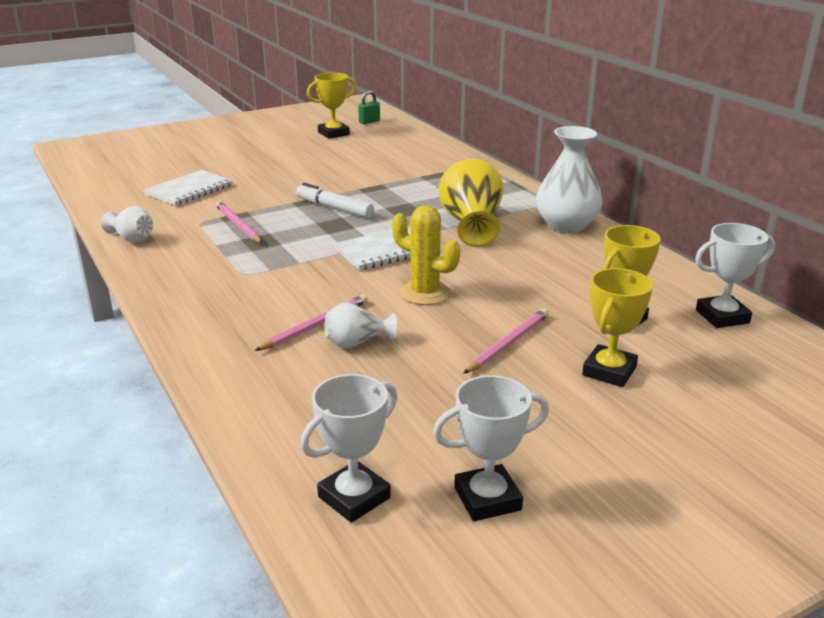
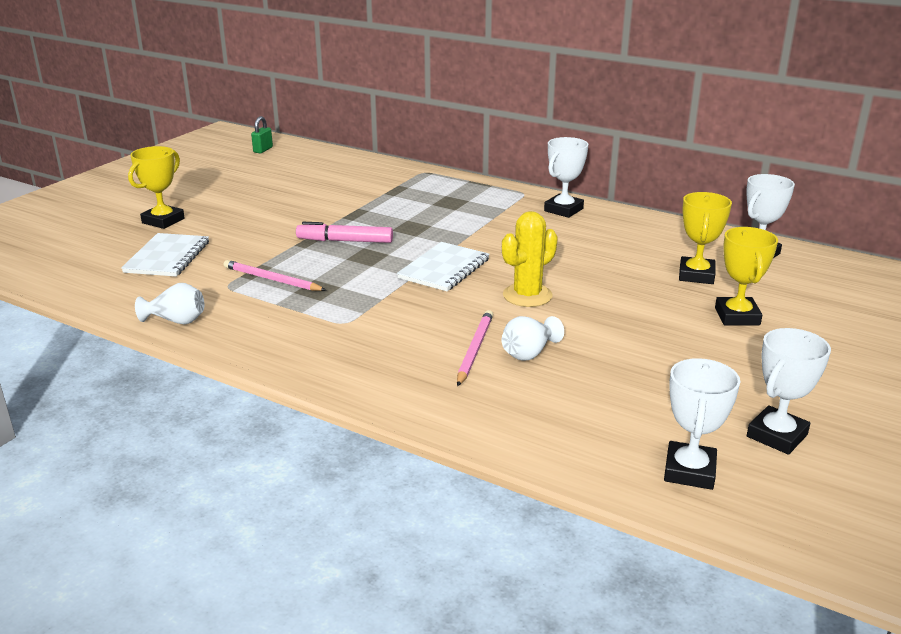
camera: 30 degrees left, 0 degrees up
(333, 133) = (242, 168): yellow trophy -> yellow trophy (163, 221)
(334, 208) = (345, 241): white marker -> pink marker
(425, 293) = (527, 295): yellow cactus -> yellow cactus turned 45 degrees counterclockwise
(471, 225) = (488, 228): yellow vase -> none
(508, 343) = (643, 317): pink pencil -> none
(566, 225) = (563, 210): white vase -> white trophy

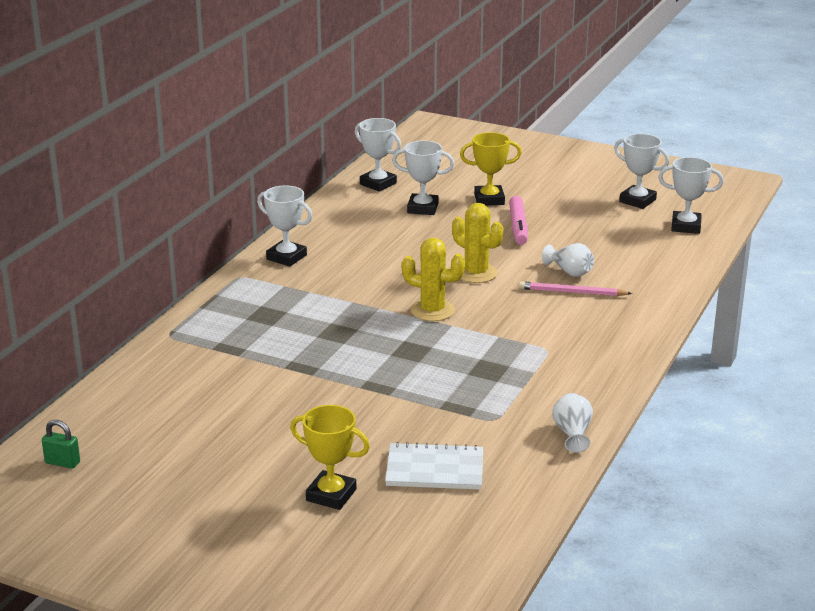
camera: 95 degrees left, 0 degrees up
(272, 279) = (474, 396): pink pencil -> none
(345, 241) = (376, 366): pink marker -> pink marker (518, 227)
(444, 269) = (432, 310): white notebook -> yellow cactus
(696, 275) = (423, 208): yellow trophy -> white trophy

